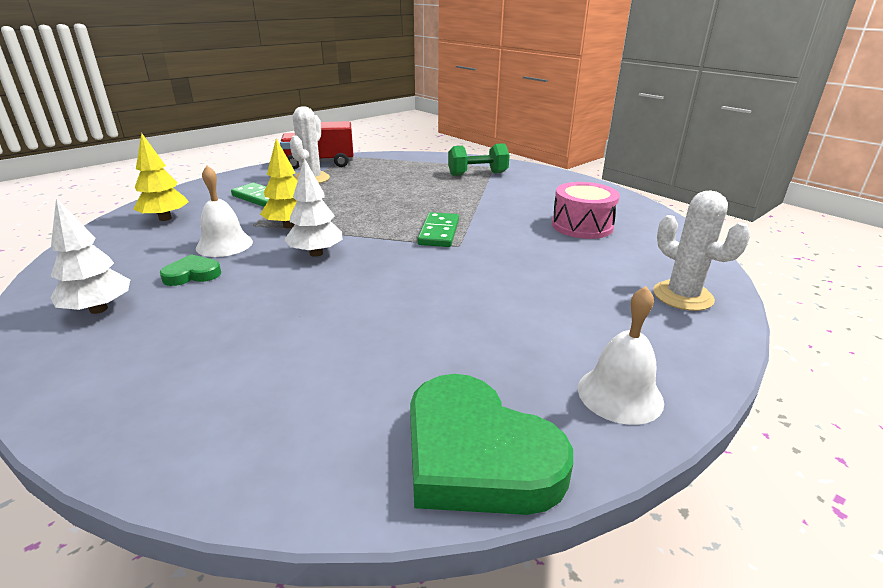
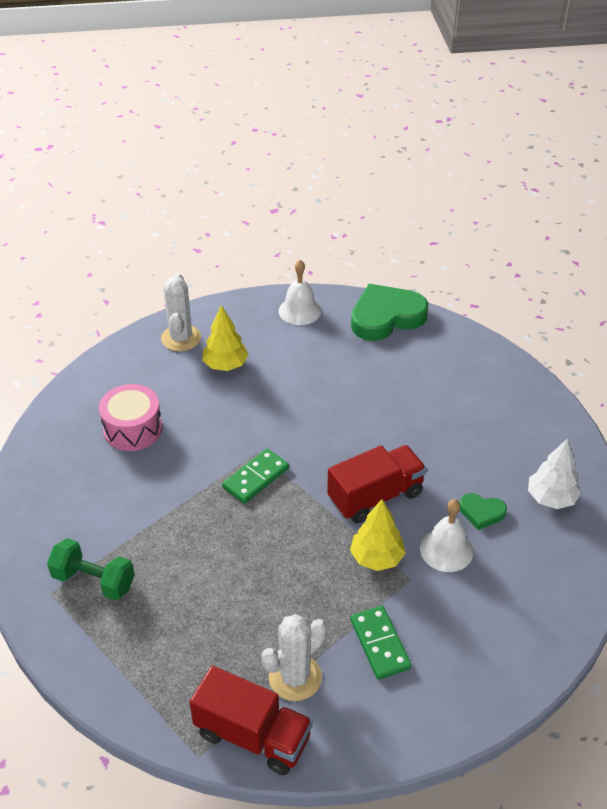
camera: 145 degrees left, 15 degrees up
(165, 218) = (495, 640): yellow tree -> yellow tree (225, 365)
(316, 253) = (375, 496): white tree -> red truck
(477, 455) = (386, 317): green heart -> green heart turned 105 degrees counterclockwise

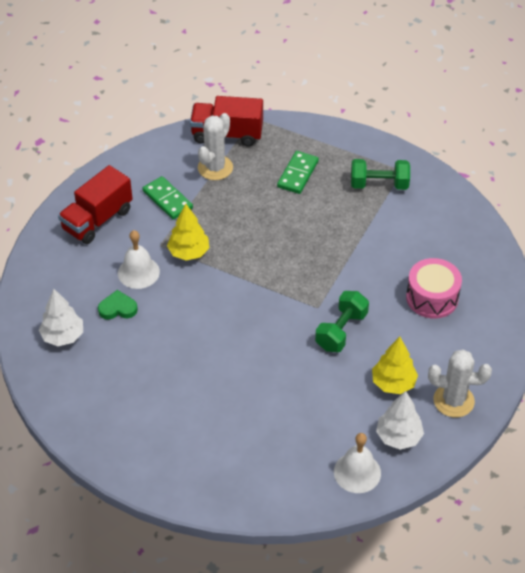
camera: 160 degrees right, 5 degrees up
(181, 338) = (453, 401): white cactus -> white cactus turned 60 degrees counterclockwise
(246, 422) = (341, 331): none -> green dumbbell
(248, 325) = (398, 437): none -> white tree
(255, 478) = (307, 286): green domino -> green domino (298, 174)
(375, 496) = (206, 297): red truck -> red truck (97, 220)
(386, 317) = (264, 492): green heart -> none

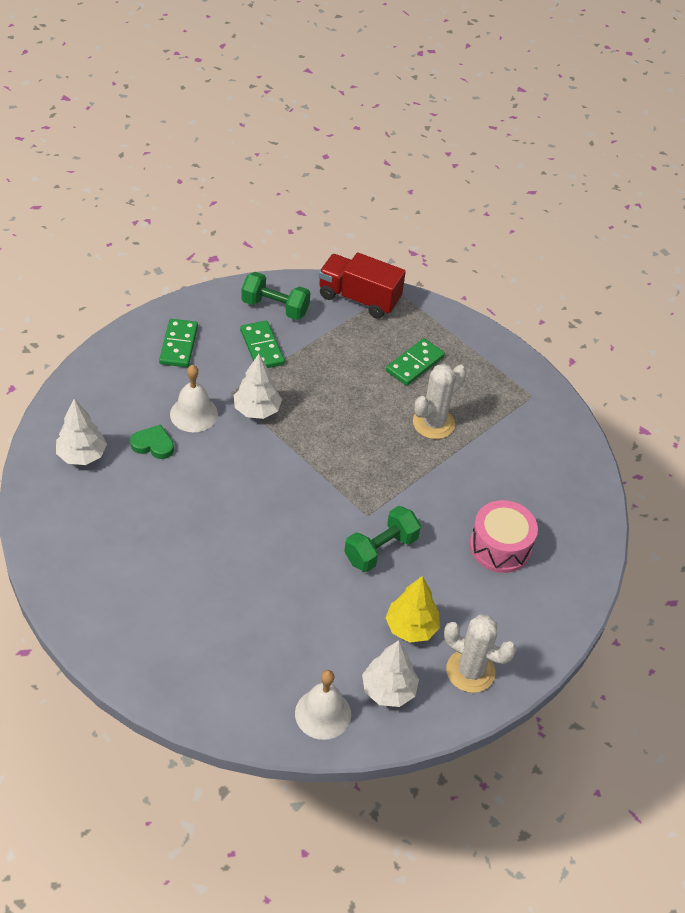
camera: 15 degrees right, 0 degrees up
(97, 220) = (178, 345): red truck -> green domino
(189, 252) = (257, 410): yellow tree -> white tree
(215, 168) = (329, 330): white cactus -> white cactus (433, 423)
(379, 184) = (499, 403): green dumbbell -> green dumbbell (275, 307)

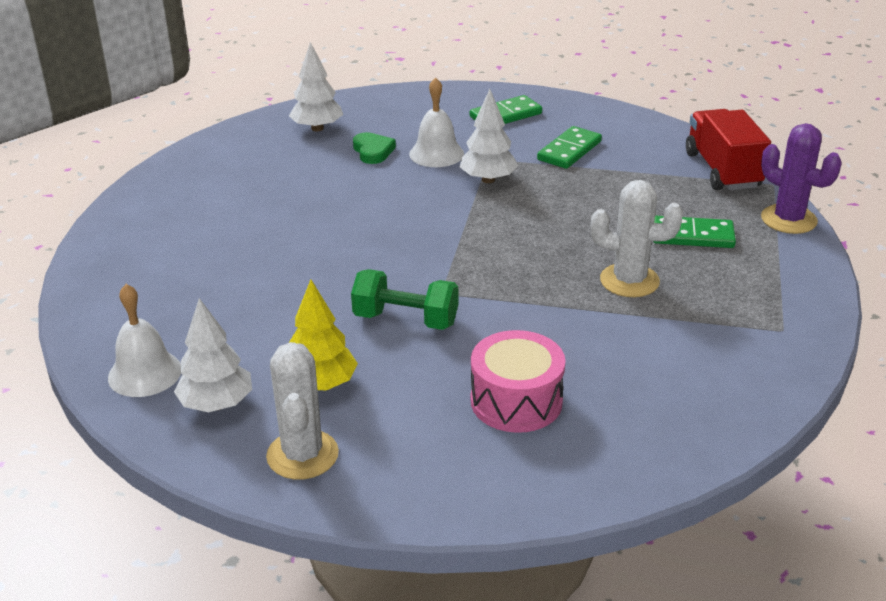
camera: 60 degrees right, 15 degrees down
(275, 307) = (630, 136): green dumbbell -> none
(437, 313) = (788, 219): none -> purple cactus

